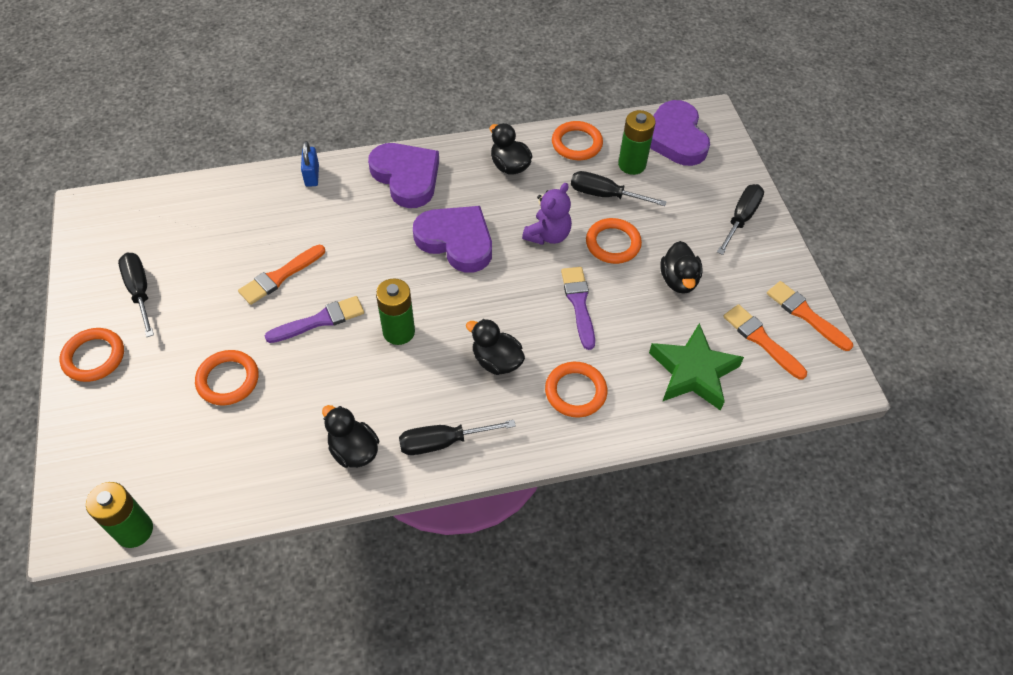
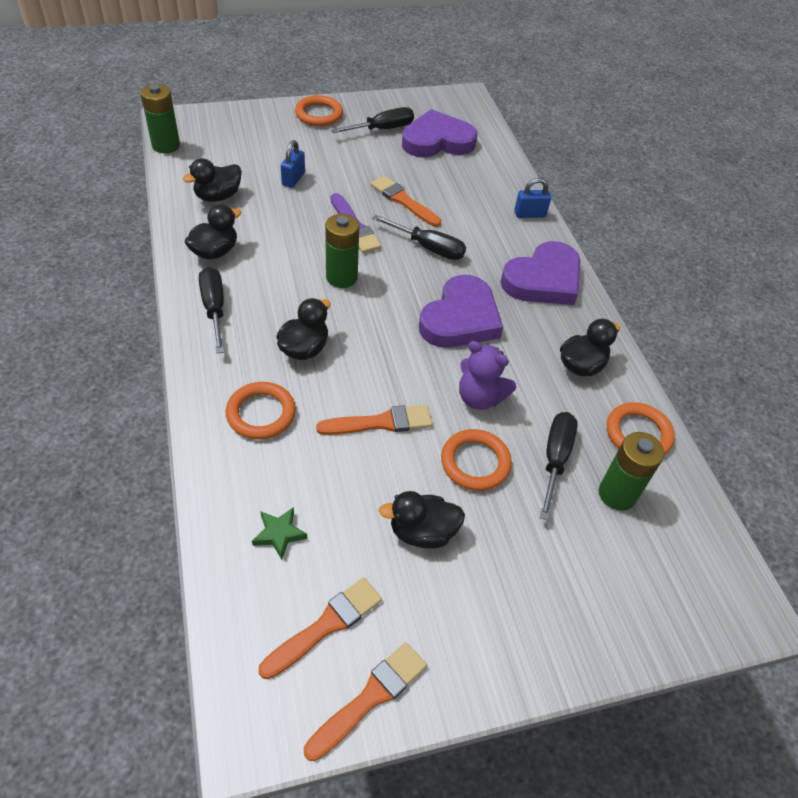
camera: 85 degrees right, 5 degrees down
(228, 380) = (293, 179): orange ring -> blue padlock
(253, 457) = (218, 196): none -> black duck
(578, 303) = (380, 422): purple brush -> orange brush
(675, 138) = (686, 554): purple heart -> purple heart (437, 141)
(693, 372) = (279, 534): green star -> green star, size x0.47
(741, 219) = (543, 628): black screwdriver -> black screwdriver (428, 248)

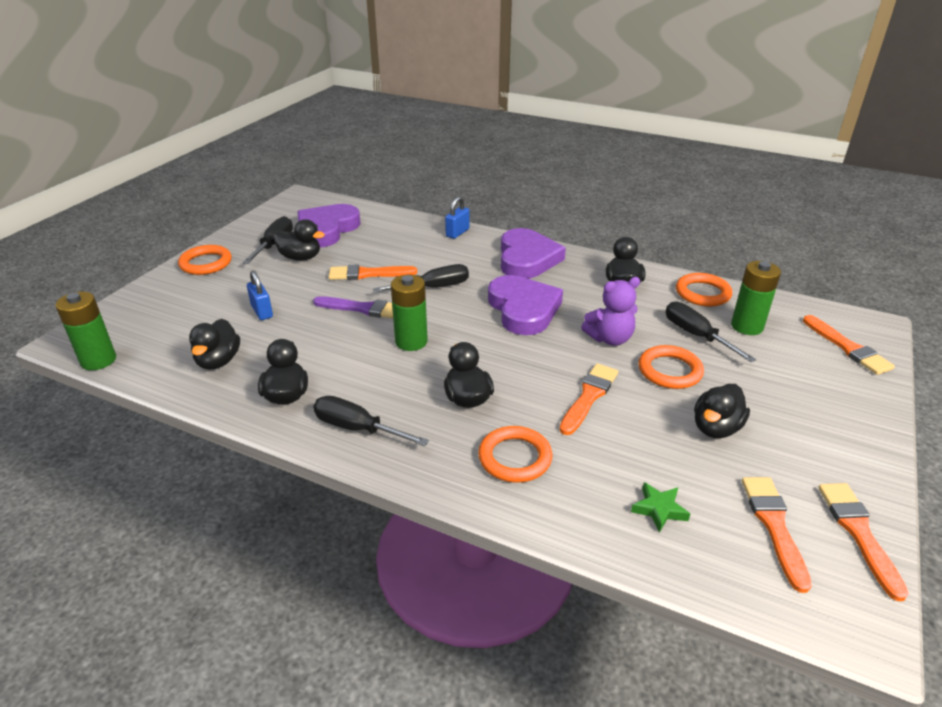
camera: 45 degrees left, 15 degrees down
(382, 153) = (300, 257): none -> black duck
(674, 599) = (848, 348): none -> orange brush

